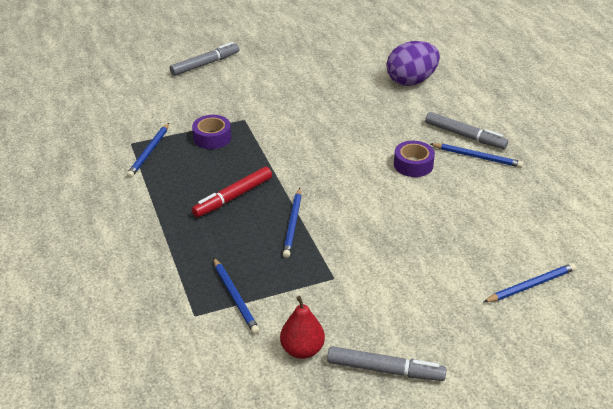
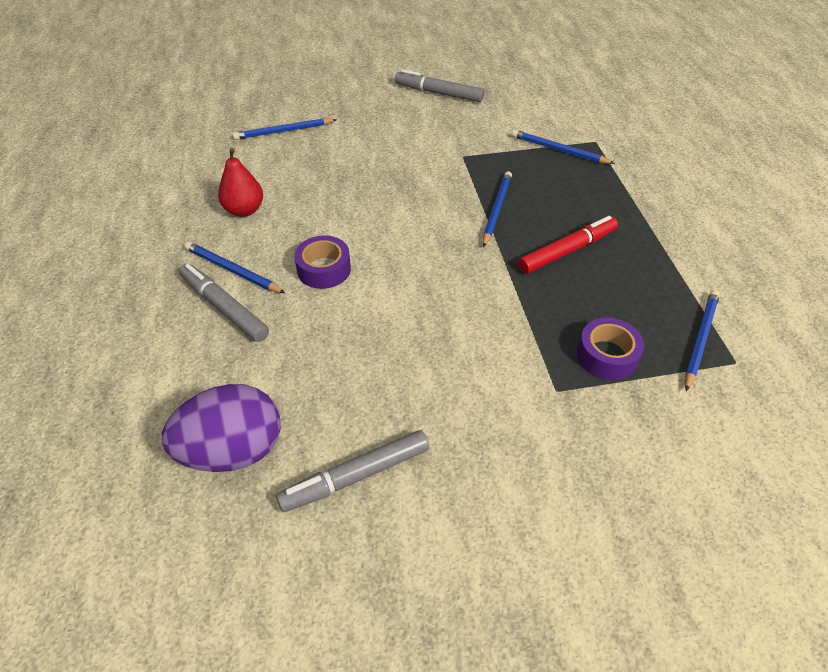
camera: 170 degrees left, 10 degrees up
(205, 64) = (652, 585): grey marker -> grey marker (356, 476)
(235, 297) = (559, 150): blue pencil -> blue pencil turned 45 degrees counterclockwise
(302, 350) = (501, 110): red pear -> red pear (244, 210)

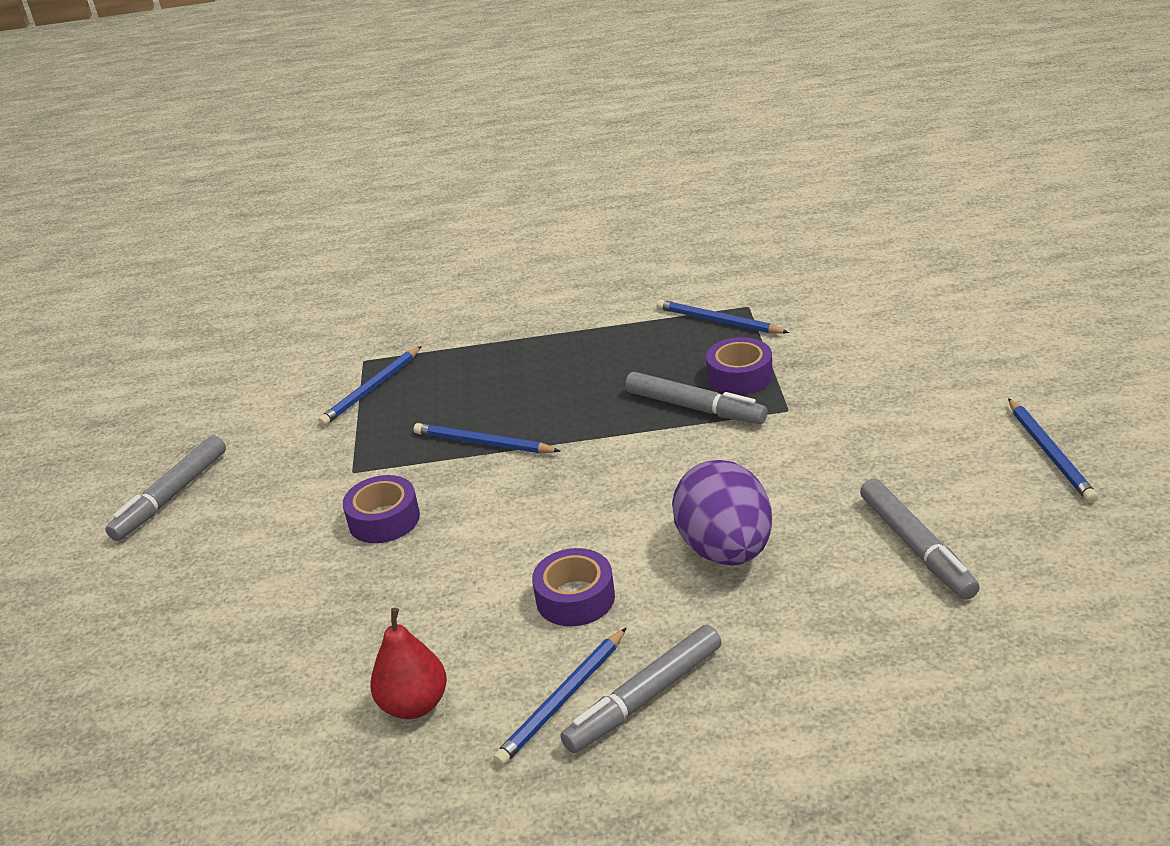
camera: 80 degrees left, 15 degrees down
(233, 451) = (896, 654): purple egg -> purple egg (725, 550)
(283, 131) = (197, 679): blue pencil -> blue pencil (1050, 453)
(412, 176) = (384, 519): none -> purple tape
(553, 325) = (695, 407): none -> grey marker
(567, 251) = (574, 393): red marker -> none

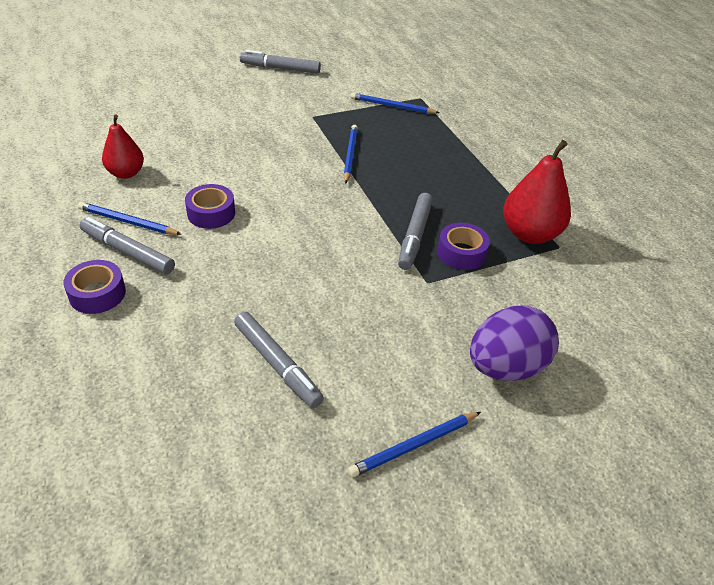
camera: 65 degrees right, 10 degrees up
(384, 519) = (272, 135): purple tape -> purple tape (97, 294)
(718, 321) = (530, 234): blue pencil -> red pear
(725, 550) = (261, 268): purple egg -> purple egg (506, 367)
(916, 547) = (277, 364): grey marker -> grey marker turned 90 degrees counterclockwise

